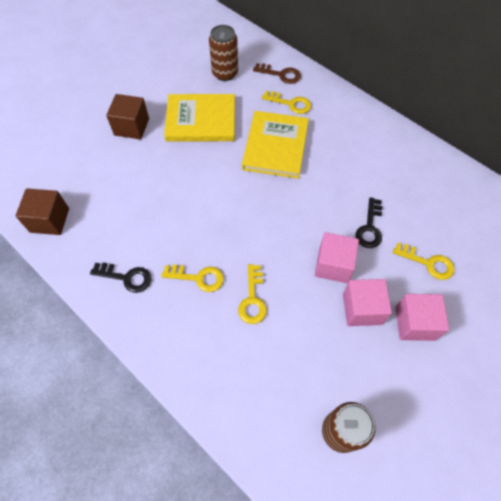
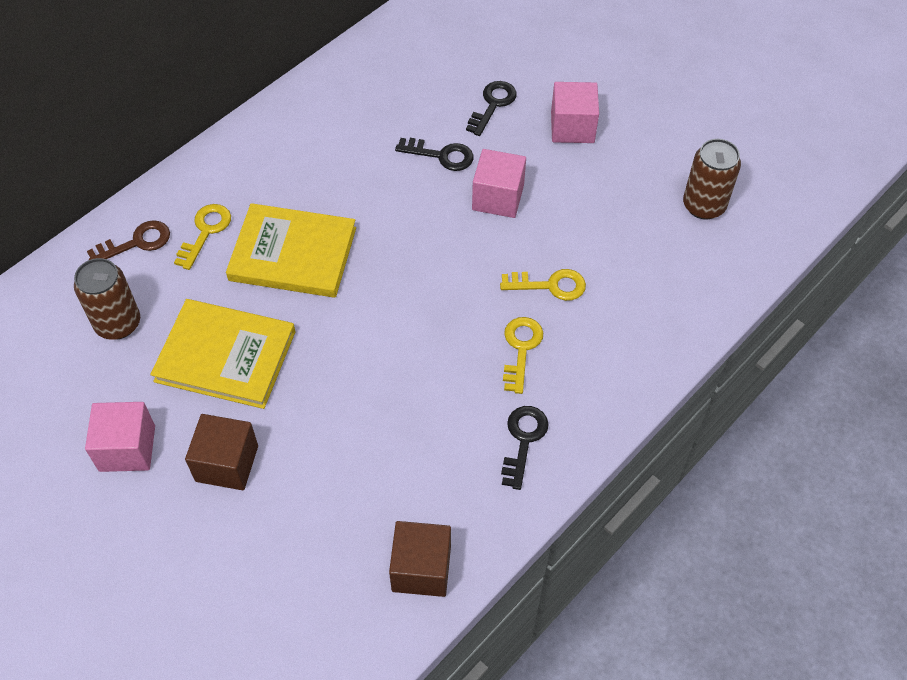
camera: 90 degrees left, 5 degrees down
(201, 120) = (225, 356): yellow book -> yellow book turned 75 degrees counterclockwise
(281, 74) = (136, 242): brown key -> brown key turned 45 degrees clockwise
(362, 309) = (557, 174): pink cube -> pink cube (127, 448)
(428, 263) = (493, 105): yellow key -> black key

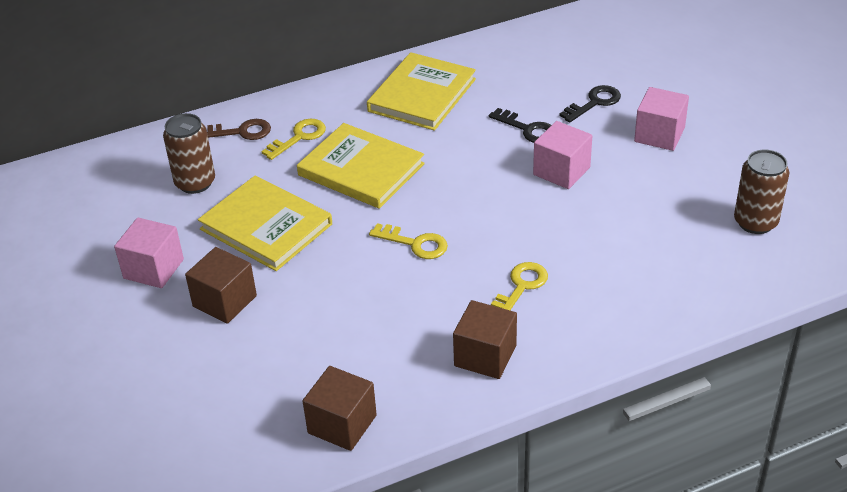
camera: 25 degrees right, 15 degrees down
(313, 141) = (422, 95): none -> yellow book
(523, 440) = (485, 356): black key -> brown cube
(550, 285) = (573, 247): yellow key -> yellow key (415, 243)

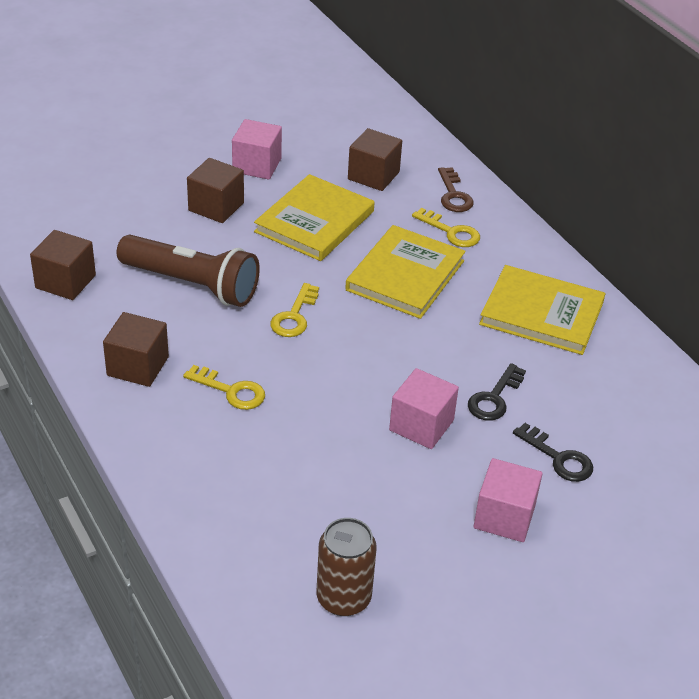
camera: 80 degrees right, 0 degrees up
(195, 183) = (373, 175): brown can -> brown cube
(359, 318) = (192, 285): none -> brown flashlight

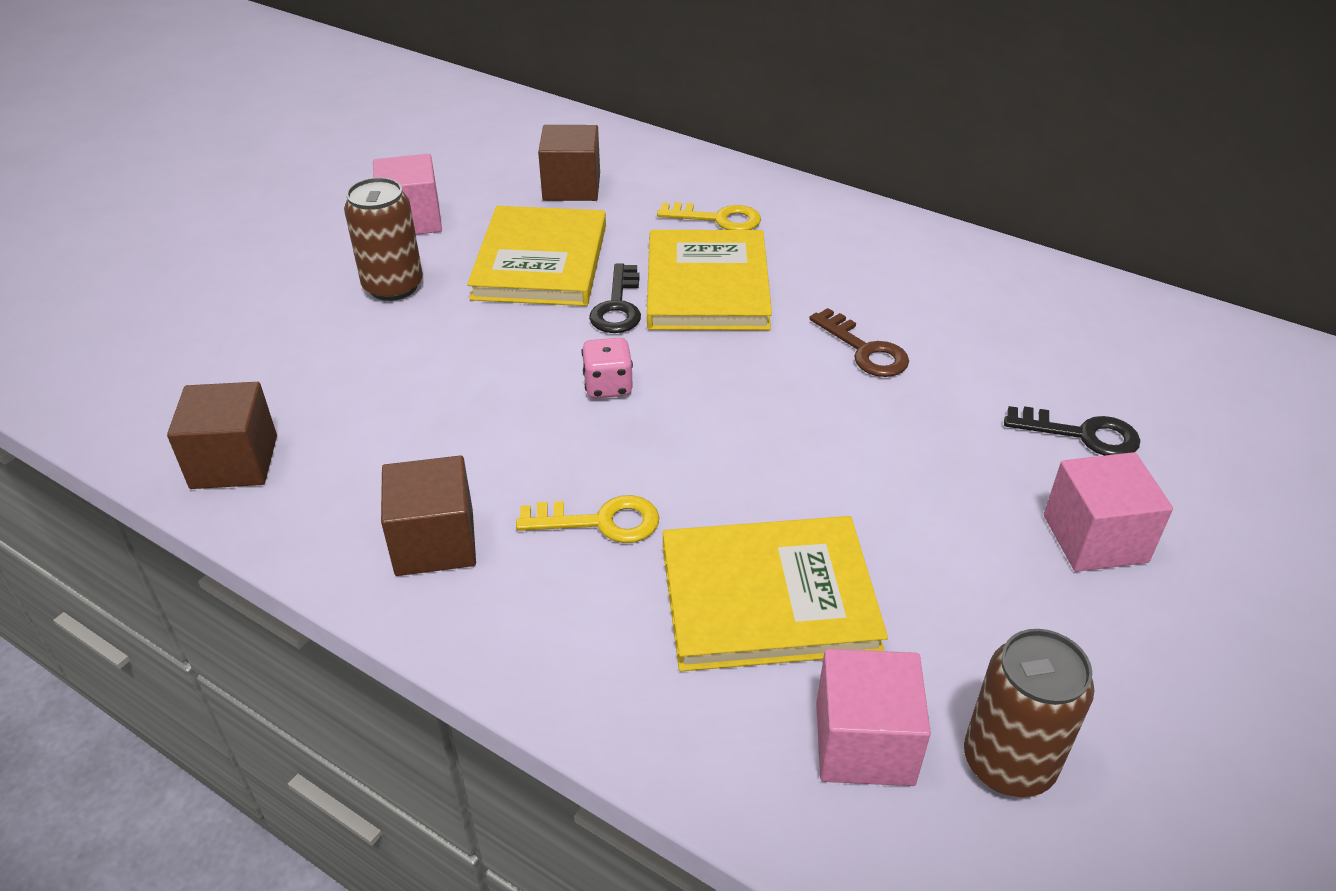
camera: 25 degrees left, 0 degrees up
(192, 285) = (433, 397): brown flashlight -> none
(216, 207) = (393, 286): brown cube -> brown can
(294, 316) = (608, 386): yellow key -> pink dice
(421, 425) = (888, 462): pink cube -> pink cube (864, 743)
(453, 195) = (685, 178): brown key -> brown key (864, 350)
(494, 398) = (942, 392): black key -> black key (618, 306)
(541, 314) = (902, 273): yellow book -> yellow book (768, 598)

